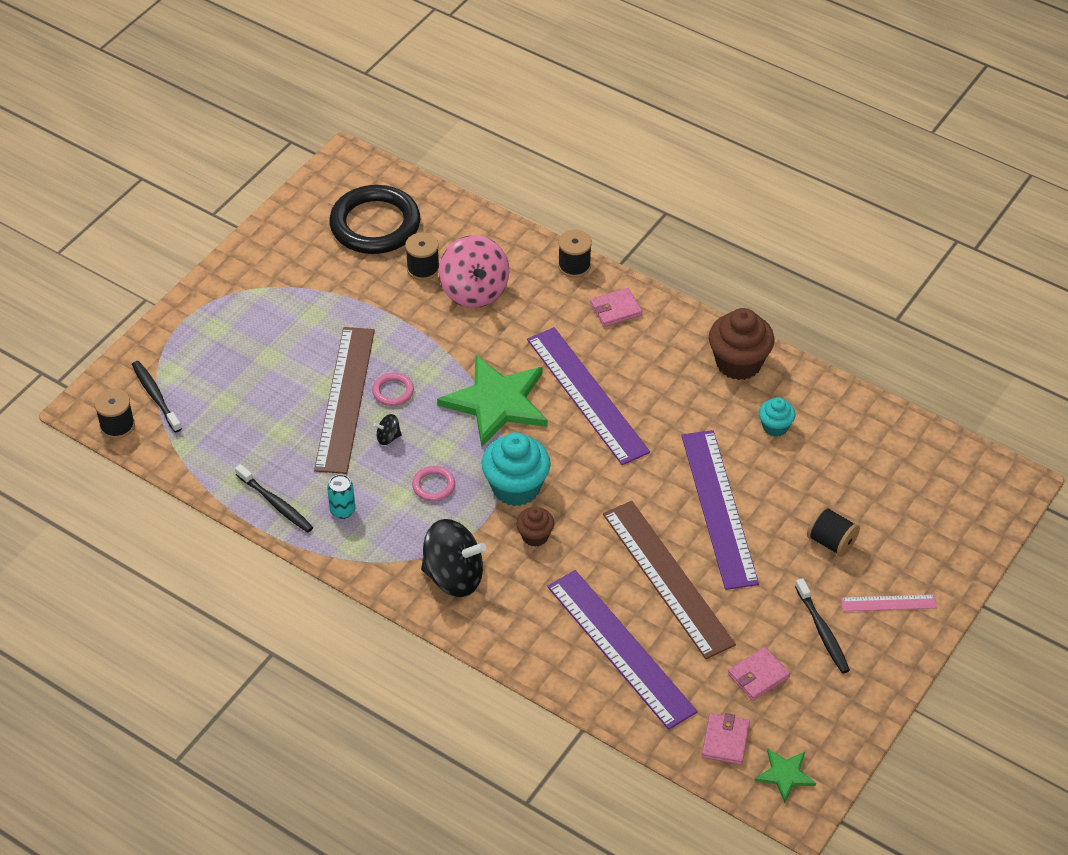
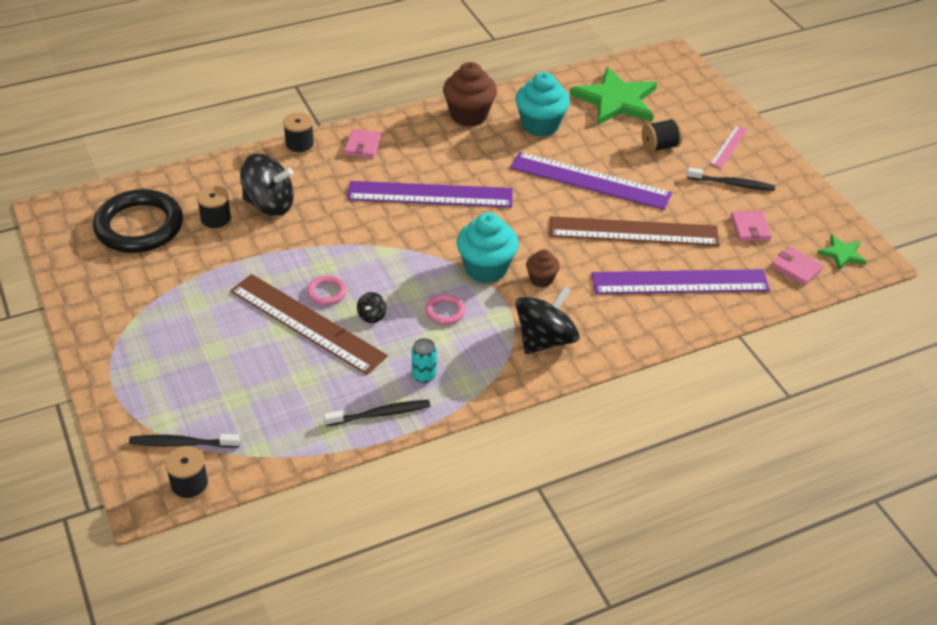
camera: 60 degrees left, 5 degrees down
(474, 291) = (269, 205): pink spinning top -> black spinning top
(496, 402) = (393, 242): green star -> green star (616, 100)
(775, 427) = (540, 125): turquoise cupcake -> turquoise cupcake, size x1.83

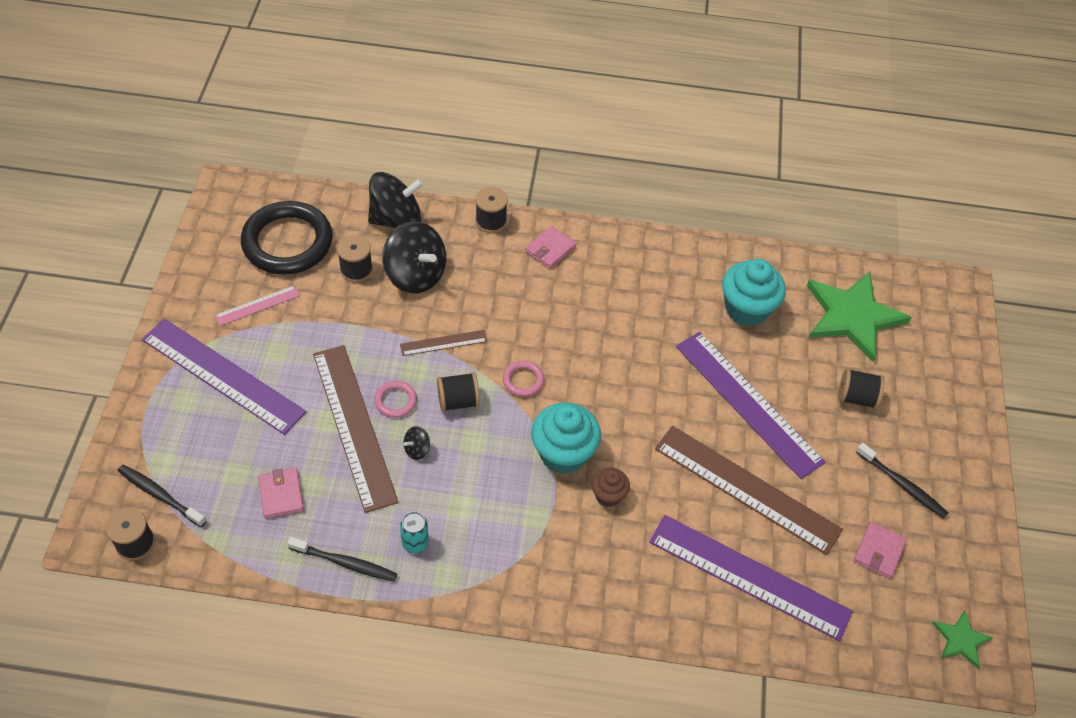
camera: 30 degrees right, 10 degrees up
(331, 239) = (443, 343): none -> brown ruler
(377, 271) = (458, 401): none -> black spool
(430, 194) = (573, 338): purple ruler -> purple ruler (223, 375)
(445, 311) = (487, 482): pink ring -> pink ring (523, 380)
(469, 115) = (681, 262): brown cupcake -> none
(545, 340) = (559, 568): black spinning top -> black spinning top (396, 219)
(729, 146) = (936, 436): pink ruler -> pink ruler (257, 305)
(796, 268) = (892, 629): pink wallet -> pink wallet (281, 494)

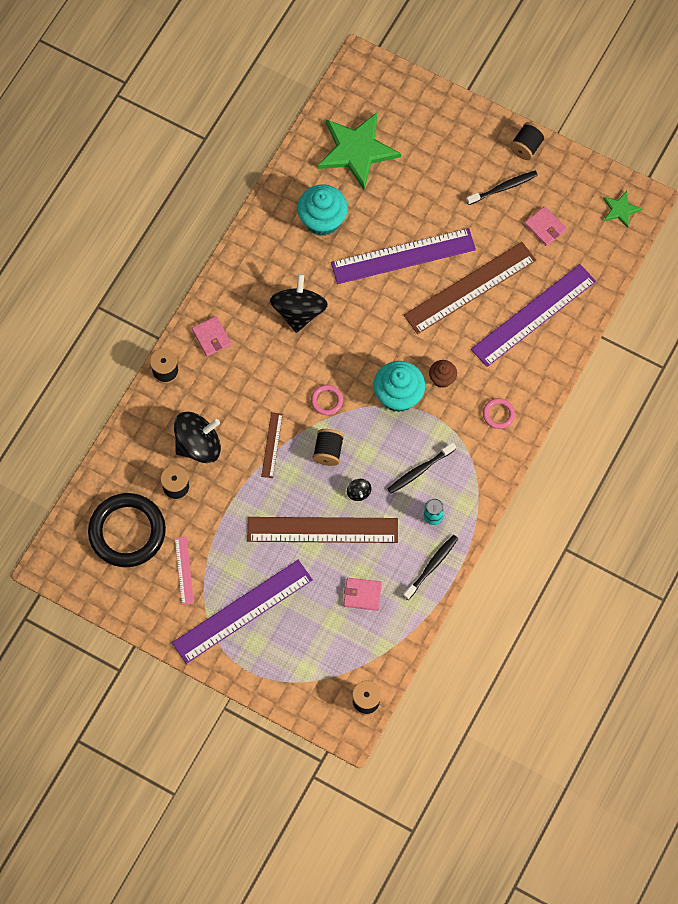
camera: 65 degrees left, 15 degrees up
(160, 495) = (333, 677): black toothbrush -> black toothbrush (420, 470)
(395, 401) = (311, 495): pink ring -> pink ring (498, 414)
(396, 219) = (135, 442): black spinning top -> black spinning top (299, 312)
(856, 397) = (425, 182): black spool -> black spool (526, 147)

